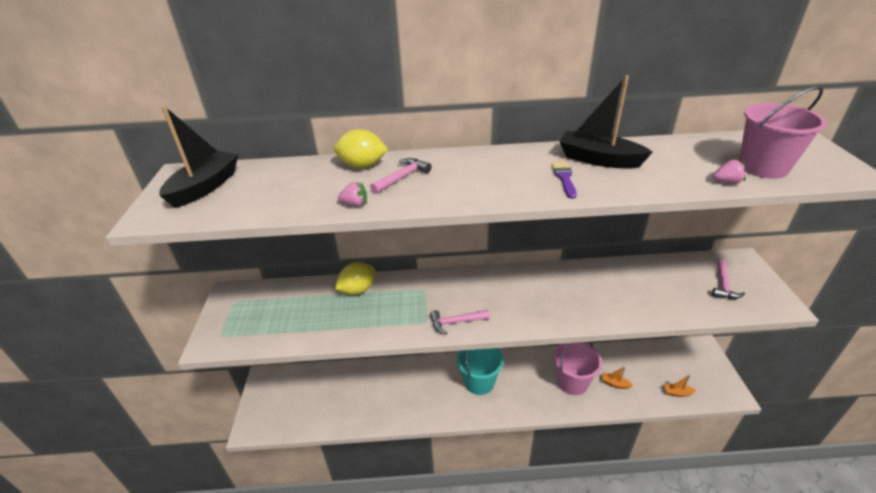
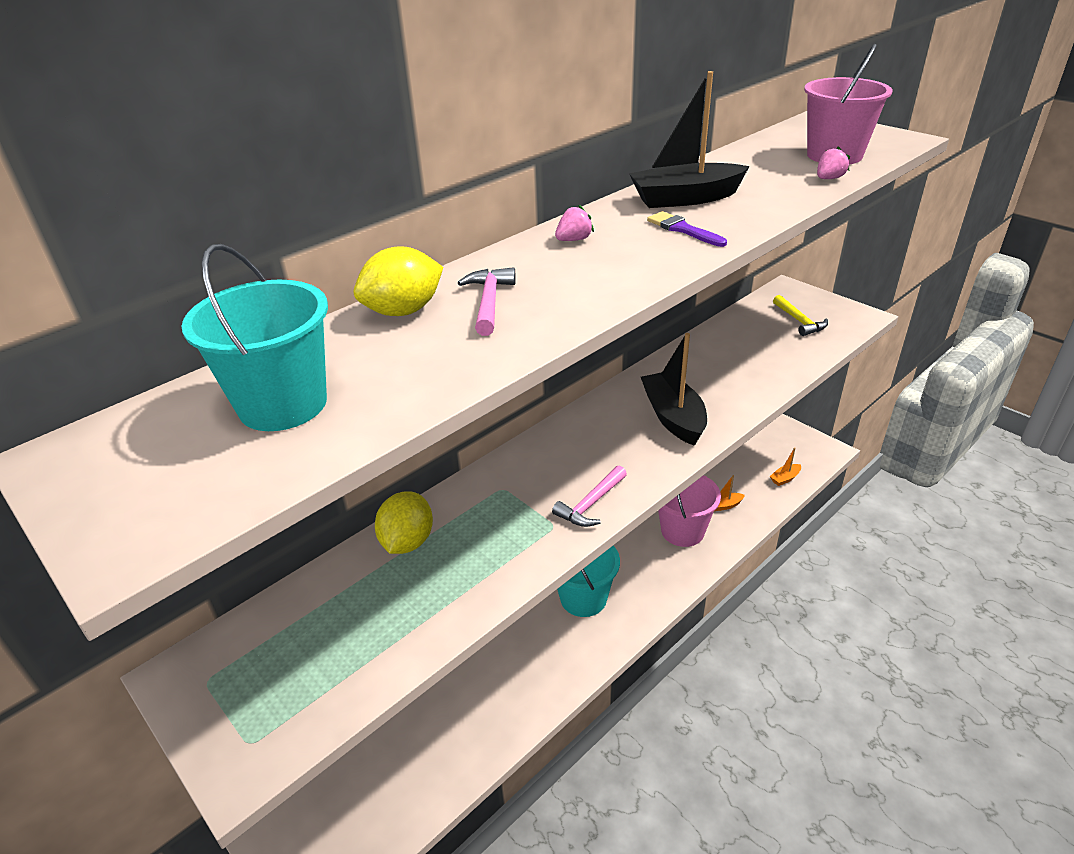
camera: 40 degrees left, 0 degrees up
(205, 187) = (164, 451): black boat -> black boat (673, 417)
(262, 187) = (283, 404): none -> turquoise bucket
(355, 204) = (481, 359): pink strawberry -> pink strawberry (574, 240)
(723, 285) = (799, 321): pink hammer -> yellow hammer

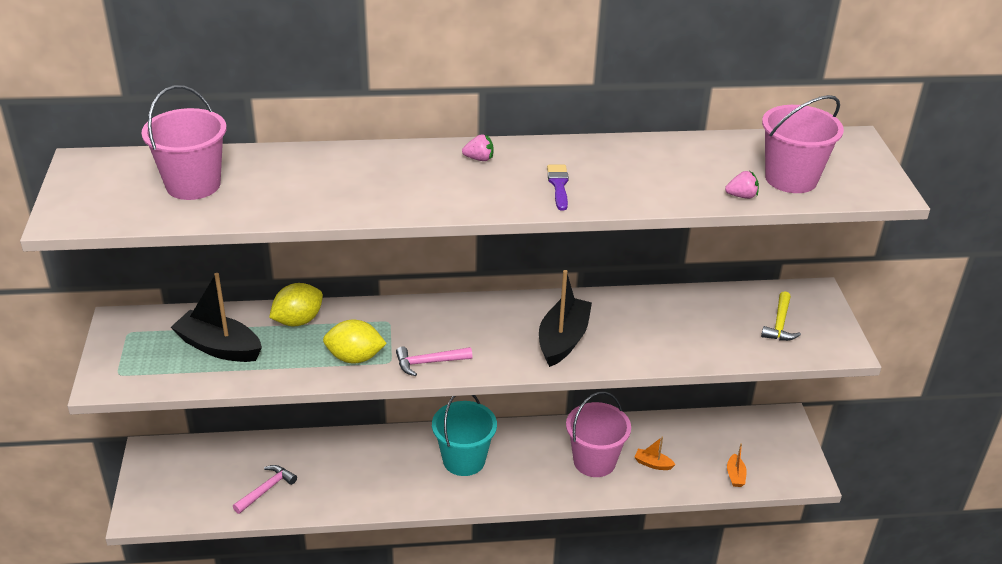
camera: 35 degrees right, 0 degrees up
(283, 404) = (193, 185): turquoise bucket -> pink bucket
(403, 311) = (315, 160): yellow lemon -> yellow lemon (355, 358)
(489, 302) = (365, 177): pink hammer -> pink hammer (266, 489)
(685, 198) = (605, 162): black boat -> black boat (219, 347)
(785, 478) = (735, 475): orange boat -> orange boat turned 90 degrees counterclockwise

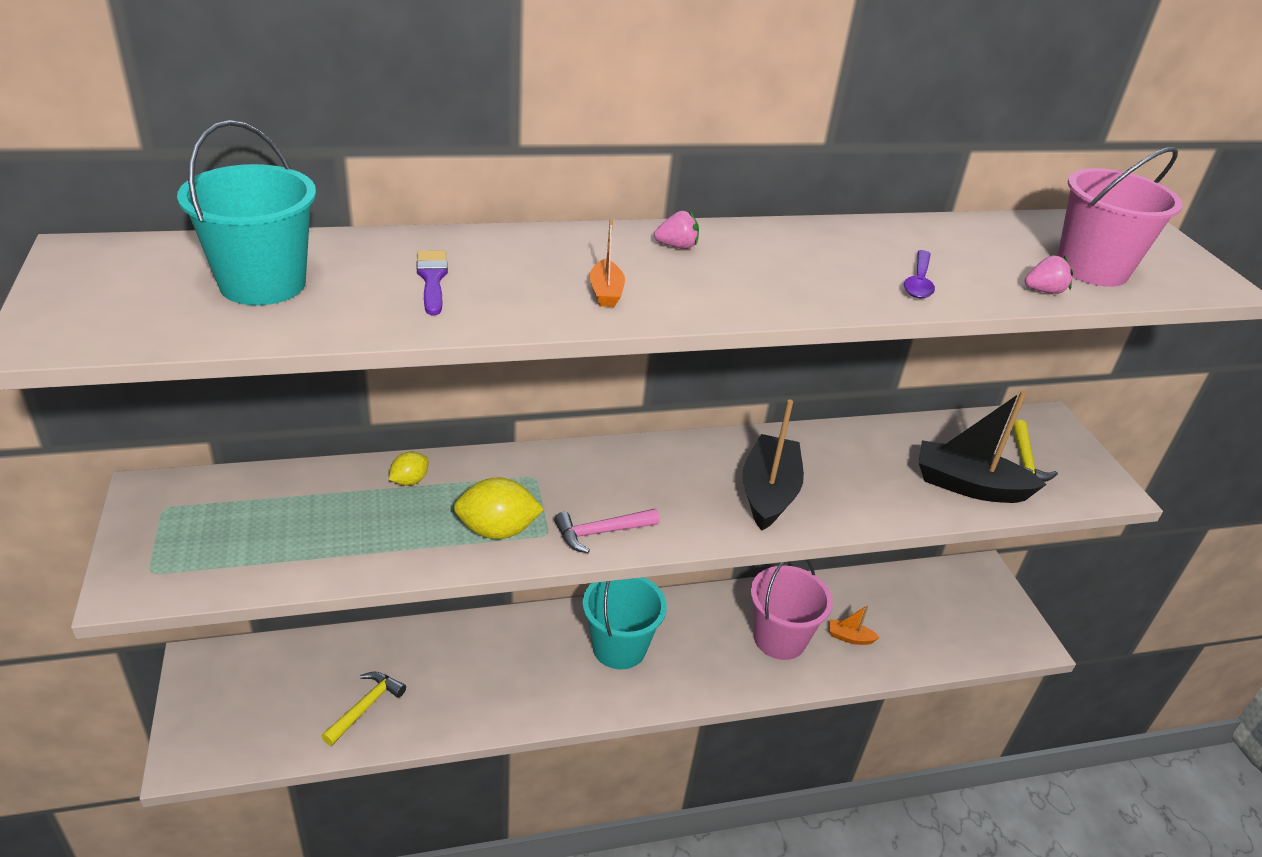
camera: 10 degrees left, 0 degrees up
(193, 185) = (262, 284): pink bucket -> turquoise bucket
(219, 347) = (301, 524): black boat -> black boat (969, 486)
(266, 489) = (365, 707): pink hammer -> yellow hammer
(298, 321) = (409, 481): yellow lemon -> yellow lemon, size x0.57
(558, 185) = (798, 279): purple brush -> purple brush (432, 279)
(648, 188) = (918, 282): none -> purple spoon
(735, 475) = (949, 646): orange boat -> orange boat (606, 292)

